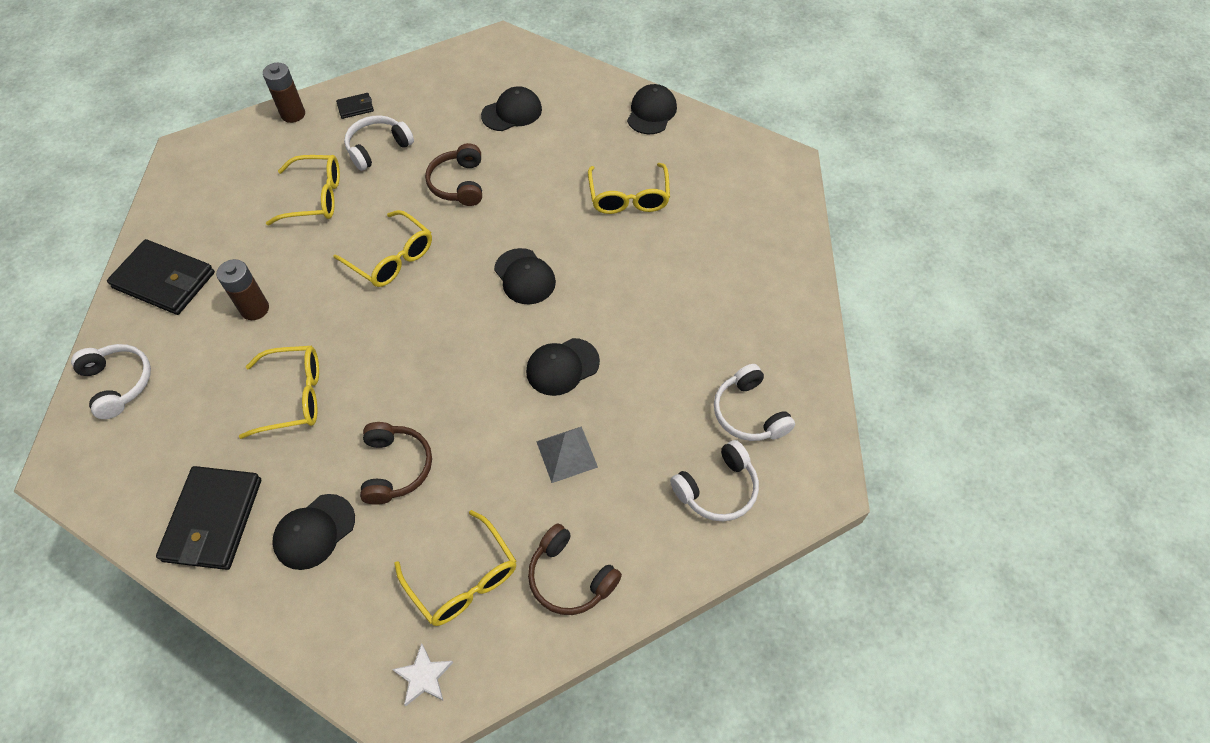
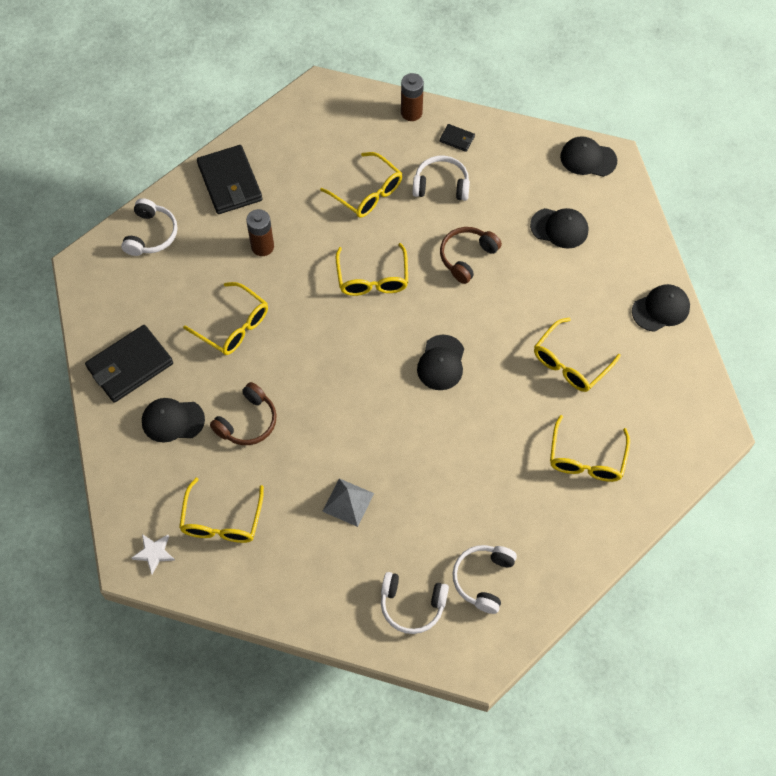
camera: 45 degrees right, 5 degrees up
(562, 367) = (402, 445): black cap -> black cap (588, 158)
(570, 577) = (277, 574): brown headphones -> none
(720, 254) = (586, 459): none -> yellow glasses

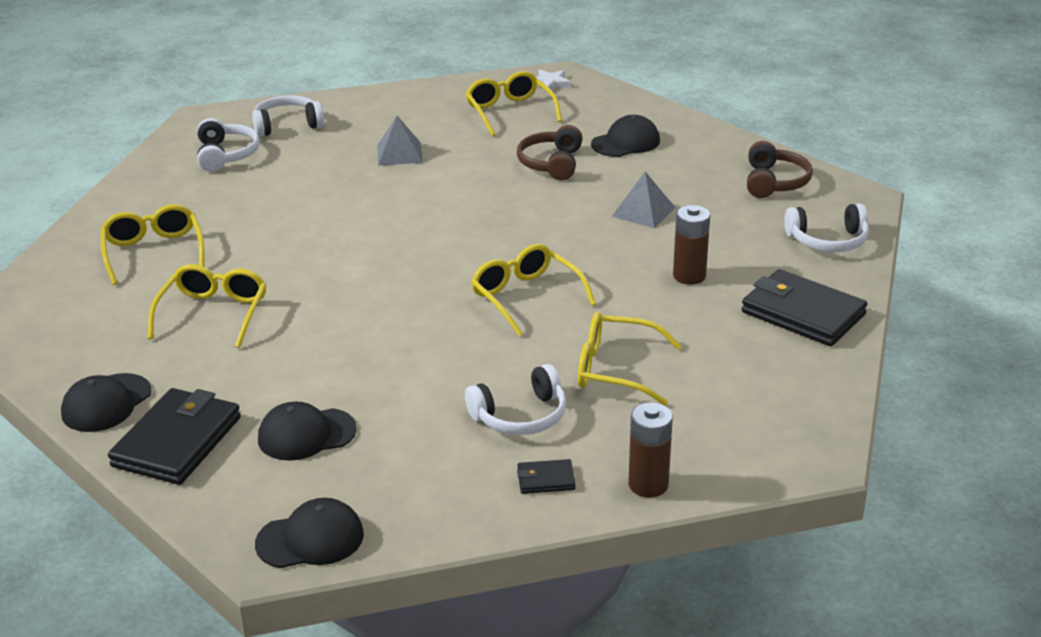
camera: 150 degrees right, 30 degrees down
(130, 366) = (713, 156): black wallet -> black wallet (177, 441)
(151, 234) = (828, 241): white headphones -> white headphones turned 75 degrees counterclockwise
(233, 326) = (643, 211): yellow glasses -> grey pyramid
(441, 363) = (379, 263): black cap -> none
(467, 257) = (420, 357): brown headphones -> brown headphones (774, 182)

